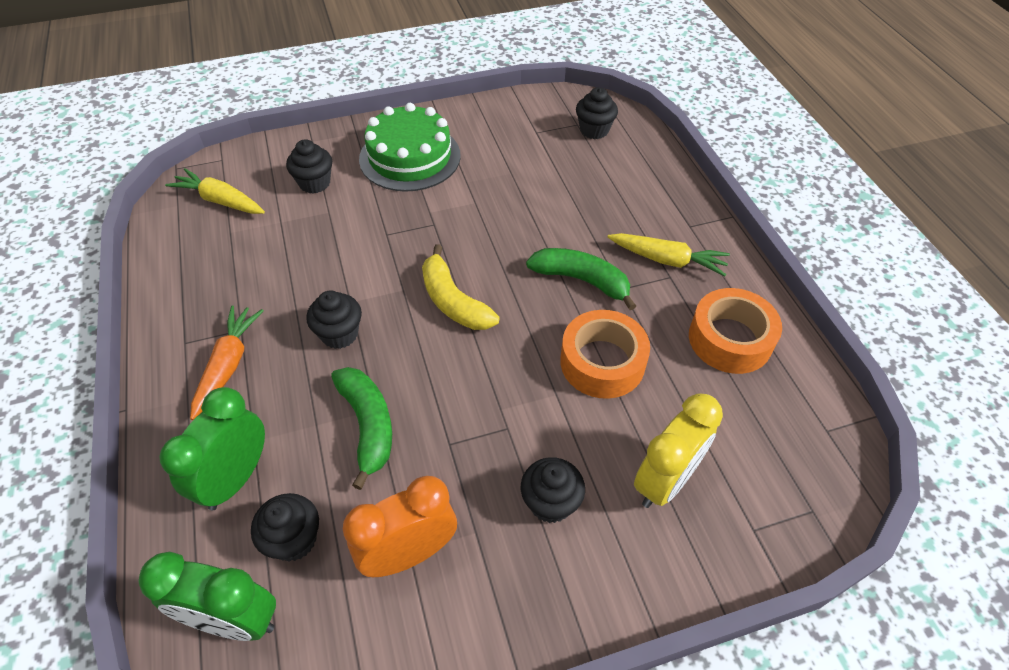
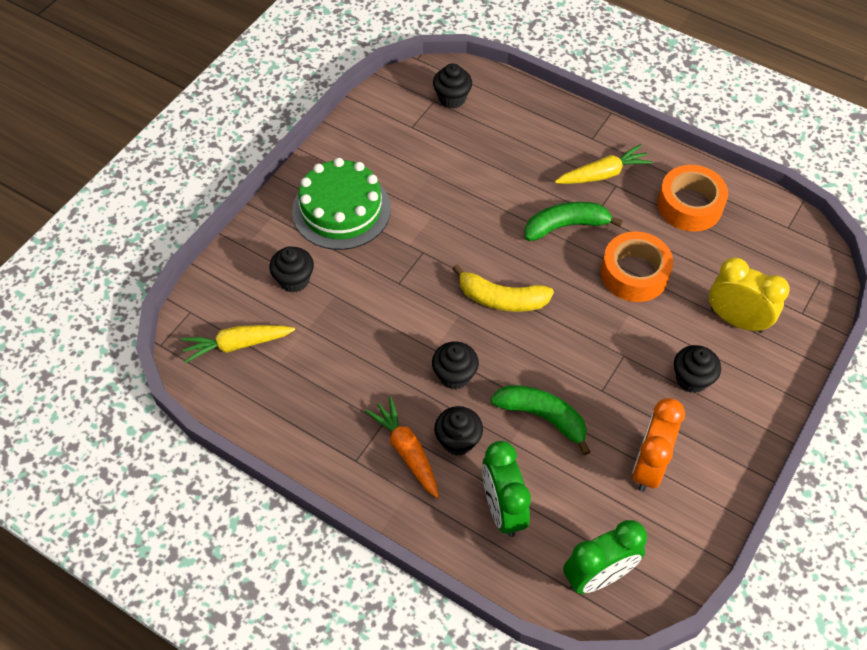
camera: 40 degrees left, 5 degrees up
(294, 539) = (579, 512): black cupcake -> black cupcake (458, 441)
(665, 481) = (736, 320): yellow clock -> yellow clock turned 60 degrees counterclockwise

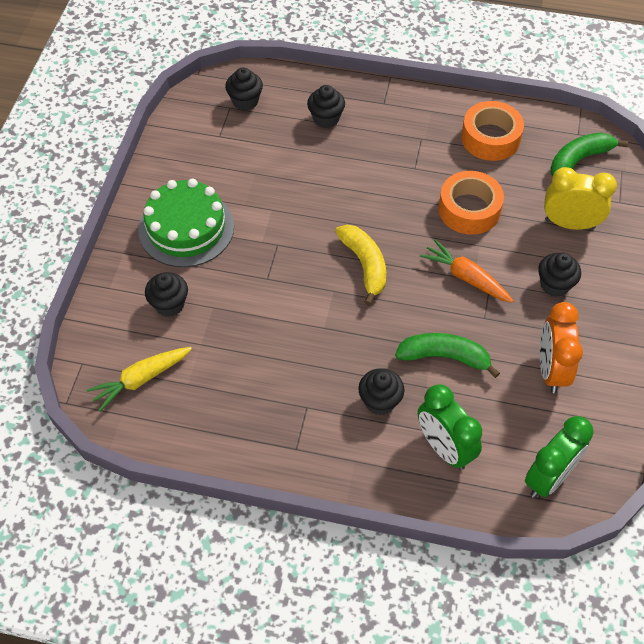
camera: 20 degrees left, 0 degrees up
(406, 451) = (338, 425): orange carrot -> orange carrot (466, 277)
(454, 375) = (352, 345): black cupcake -> black cupcake (326, 119)
(501, 299) = (365, 265): yellow banana -> yellow banana turned 105 degrees counterclockwise
(566, 226) = (393, 185): green banana -> green banana (579, 160)
(603, 174) = (406, 131): yellow carrot -> none

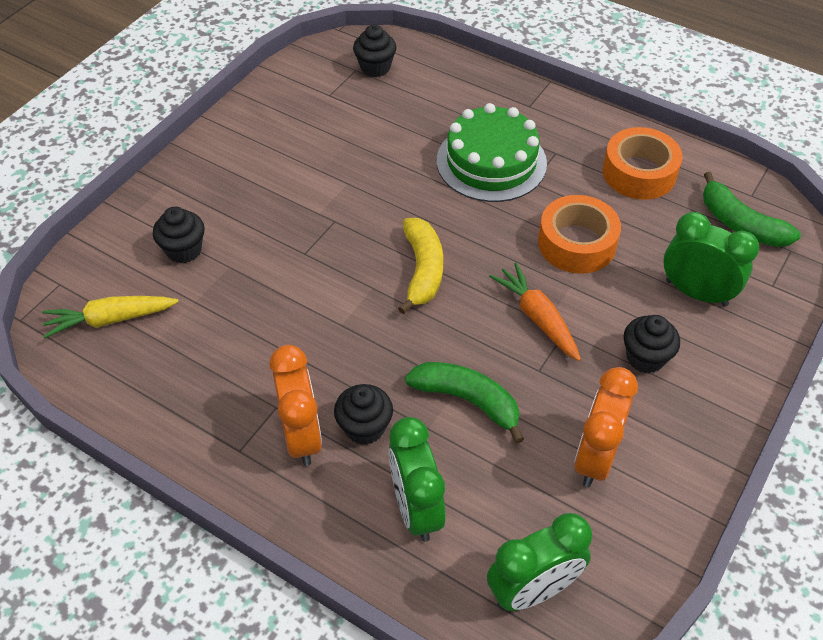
camera: 20 degrees right, 5 degrees down
(186, 228) = (244, 177): green cake -> green cake (491, 162)
(326, 119) = (455, 106): black cupcake -> none
(337, 422) = (302, 436): none -> orange clock
(569, 224) = (696, 293): yellow clock -> green clock
(579, 160) = (740, 224): green banana -> green banana turned 120 degrees counterclockwise

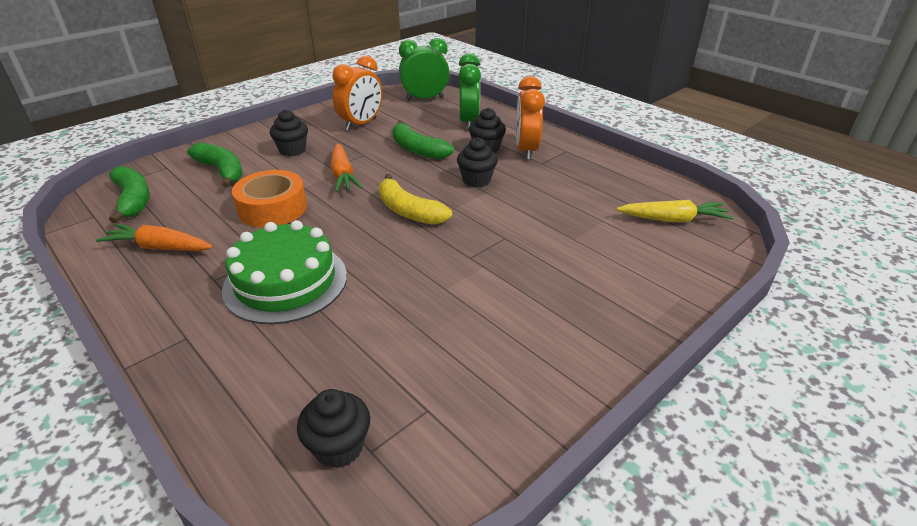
camera: 165 degrees left, 15 degrees down
(184, 250) = (618, 257): black cupcake -> black cupcake (476, 180)
(422, 270) = (408, 211): yellow banana -> yellow banana turned 60 degrees counterclockwise
(639, 173) = (159, 247): orange tape -> orange carrot
(696, 293) = (222, 171): green clock -> green banana

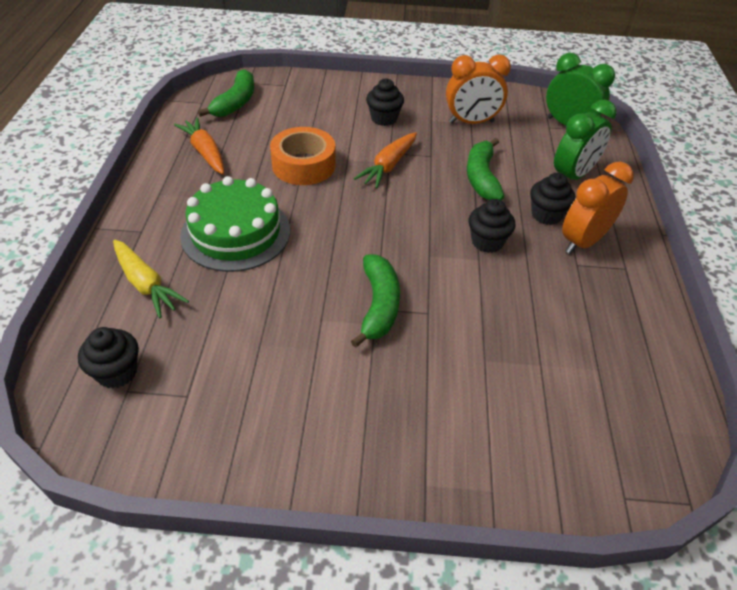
camera: 45 degrees right, 10 degrees up
(222, 171) = (314, 109): green banana -> green banana (379, 305)
(408, 211) = (390, 233): yellow banana -> none
(673, 220) = (616, 419): yellow carrot -> yellow carrot (146, 284)

